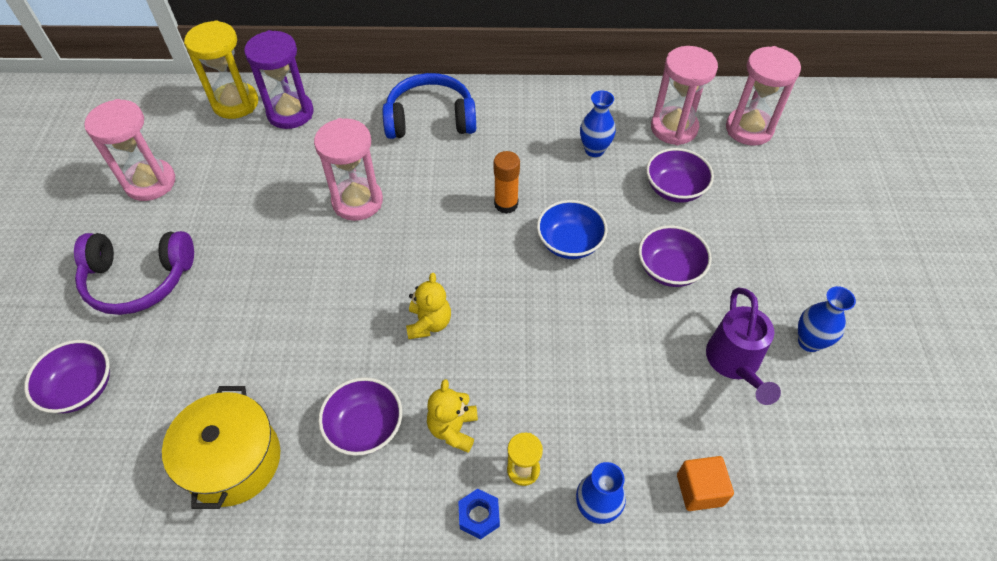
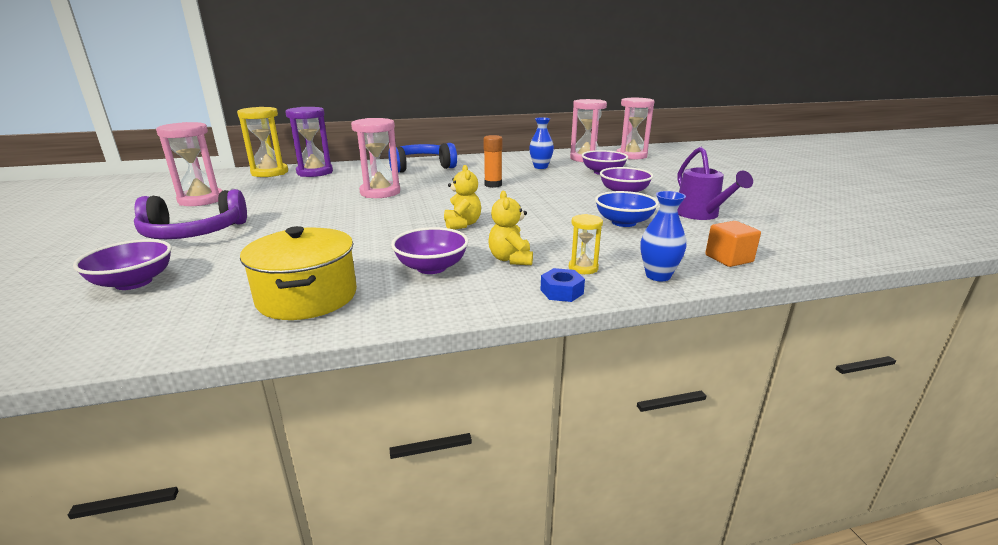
camera: 15 degrees left, 30 degrees down
(569, 243) = (548, 191): blue bowl -> blue bowl (623, 222)
(809, 342) = (740, 204): blue vase -> none

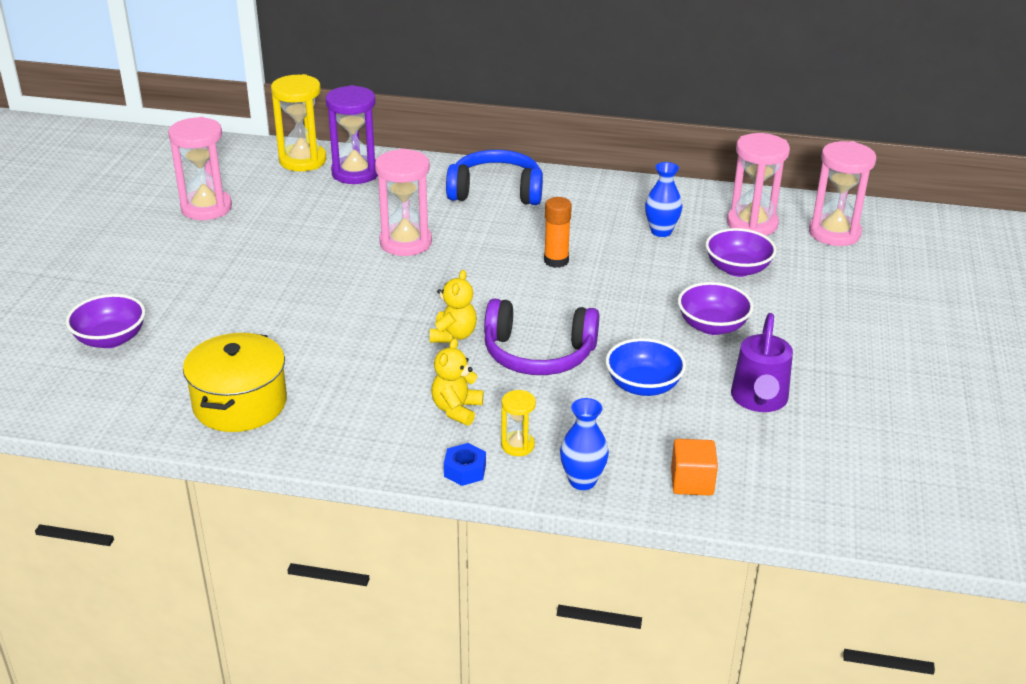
camera: 25 degrees right, 10 degrees up
(194, 233) = (180, 273): purple headphones -> purple headphones (538, 354)
(431, 267) = (371, 398): purple bowl -> none

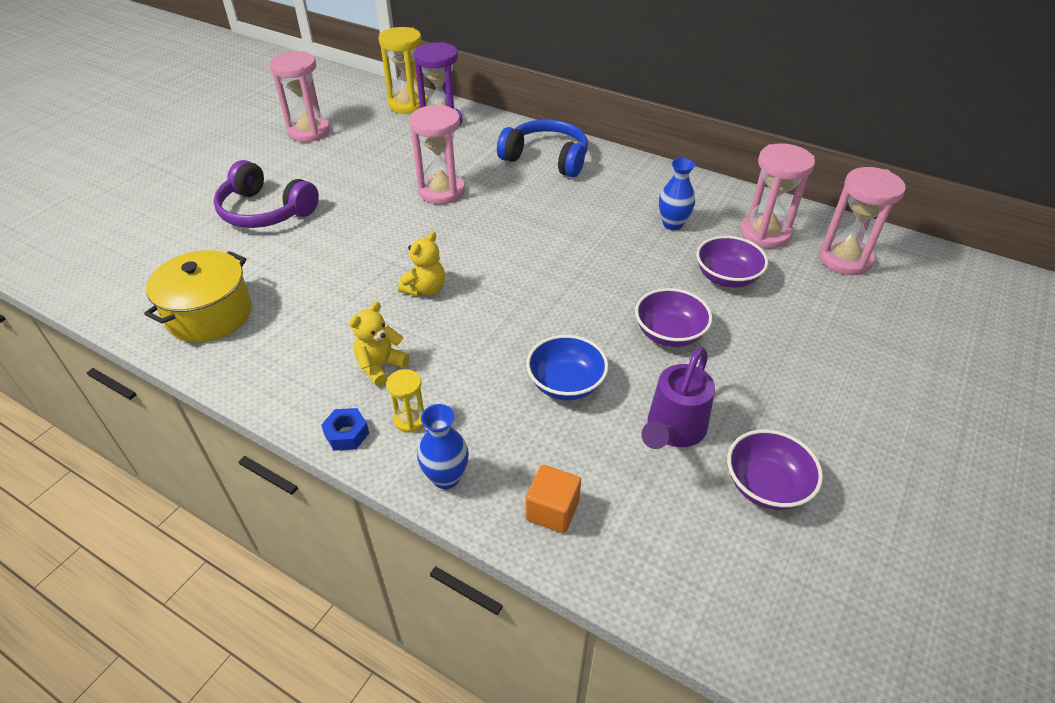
camera: 20 degrees right, 10 degrees up
(110, 339) = (159, 231): purple bowl -> purple bowl (766, 486)
(538, 354) = (488, 325): purple headphones -> purple headphones (265, 211)
(556, 261) = (559, 234): orange glue stick -> none

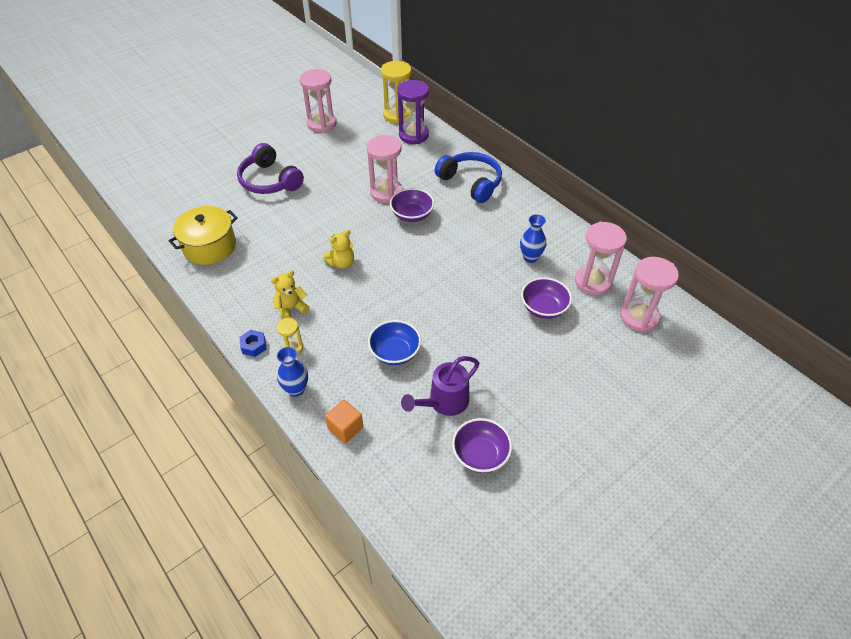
camera: 20 degrees right, 5 degrees up
(669, 334) = (479, 338): purple bowl -> purple bowl (412, 215)

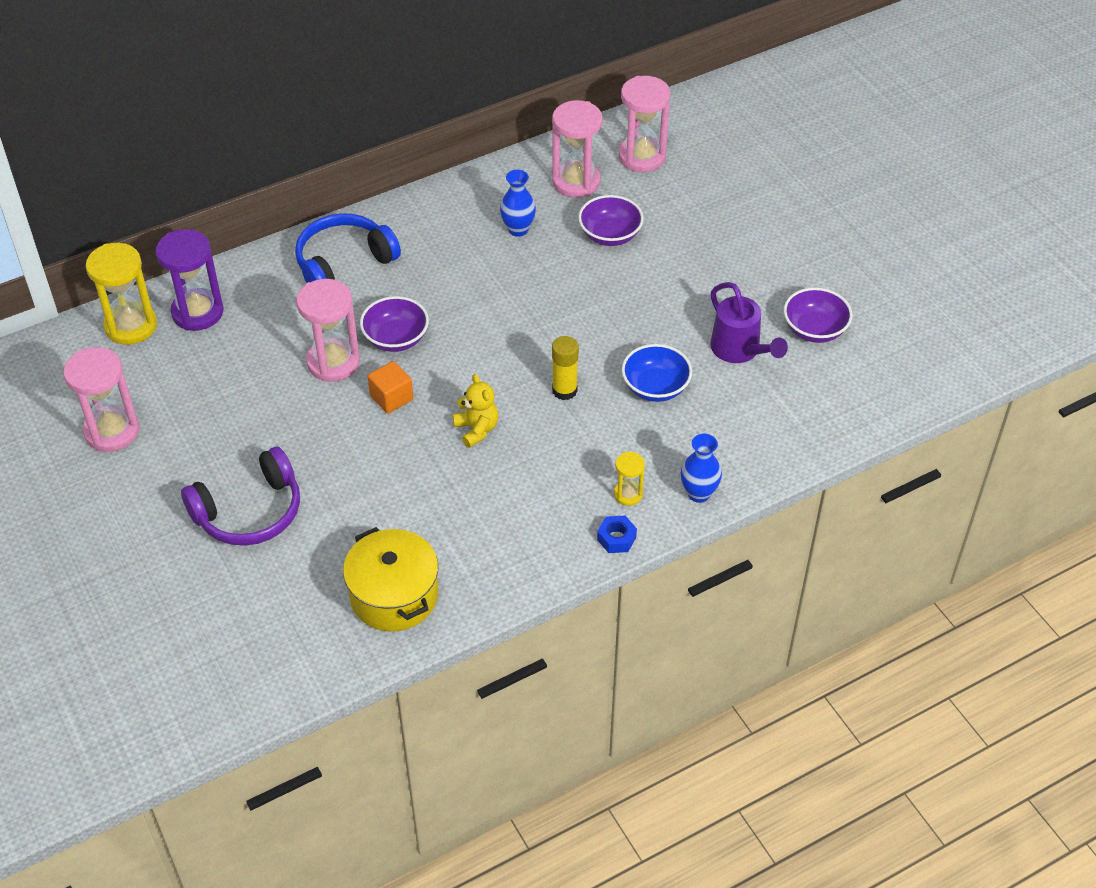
camera: 80 degrees left, 0 degrees up
(291, 308) = (554, 493): yellow teddy bear -> none
(345, 428) = (764, 447): orange cube -> orange cube (391, 398)
(383, 302) = (564, 390): none -> yellow glue stick

